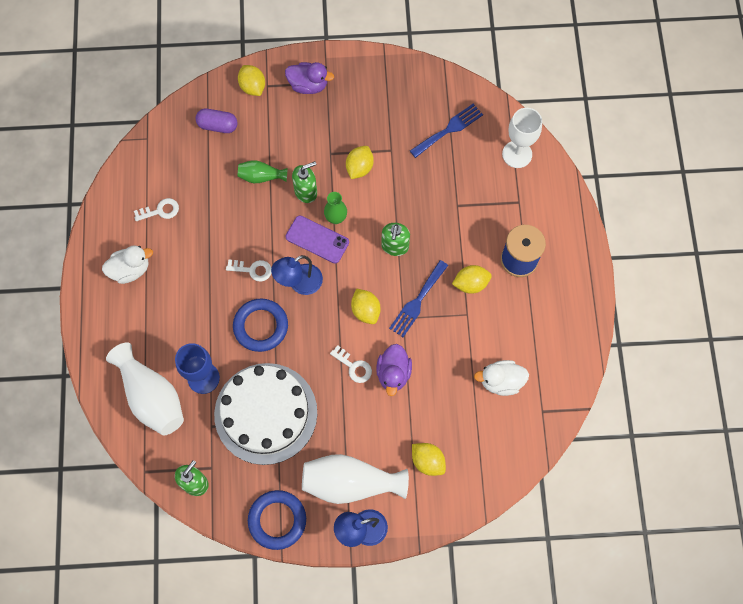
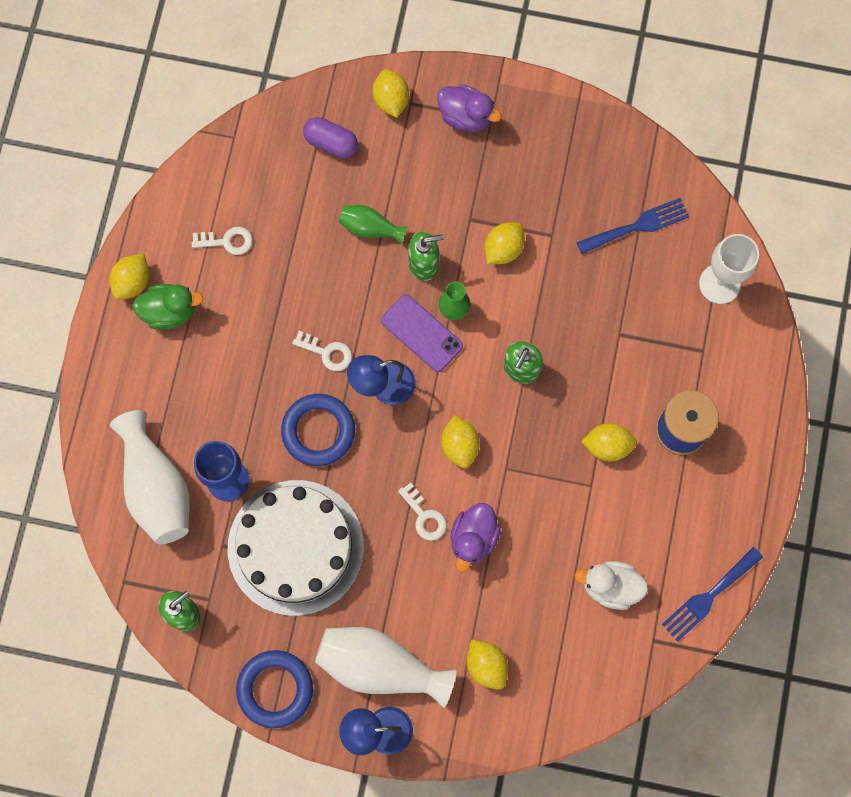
camera: 15 degrees right, 5 degrees up
(98, 256) = (132, 282): none -> yellow lemon
(130, 270) = (169, 311): white duck -> green duck
(417, 301) = (531, 451): blue fork -> blue fork (709, 596)

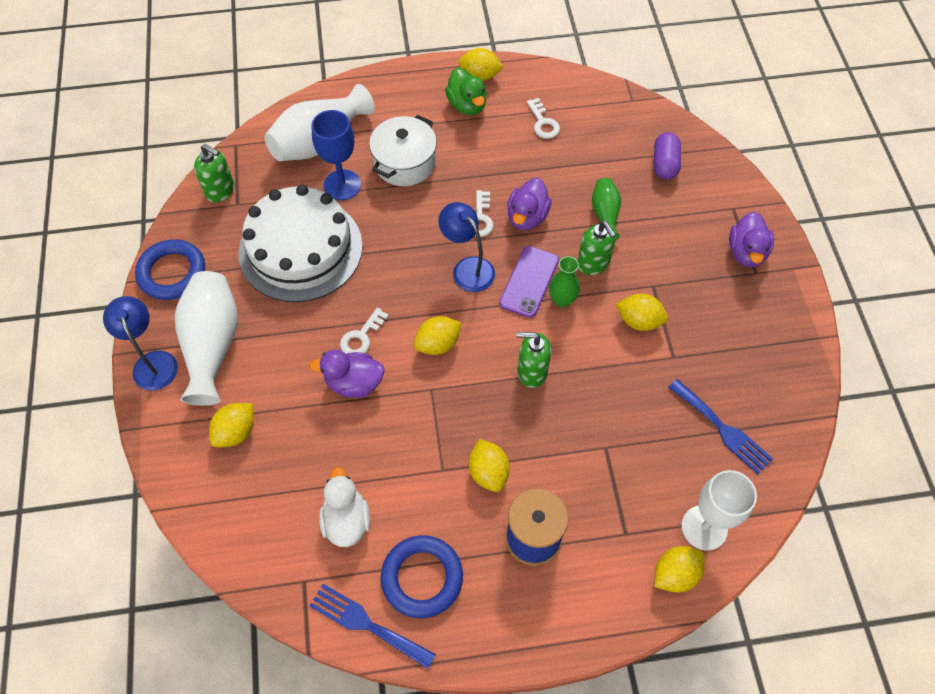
camera: 70 degrees right, 15 degrees down
(223, 405) = (404, 163): none -> white pot
(318, 431) = (408, 233): blue ring -> blue ring (422, 578)
(344, 305) = (527, 217): none -> purple duck
(391, 100) = (727, 193): yellow lemon -> yellow lemon (675, 574)

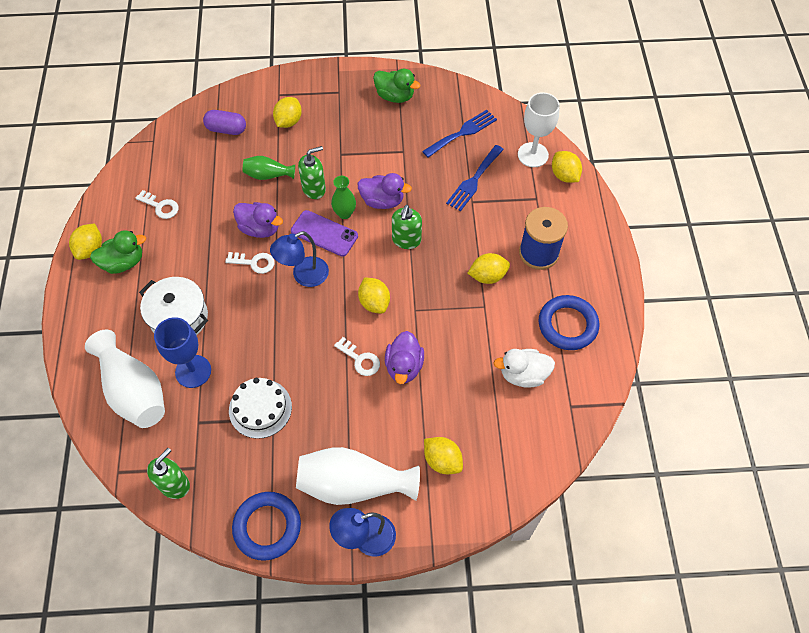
camera: 85 degrees left, 0 degrees up
(300, 249) = (260, 408): white cake -> white cake, size x0.54
(367, 624) = (602, 363): blue fork -> blue fork (474, 180)
(543, 123) = (160, 206): white key -> white key turned 45 degrees clockwise
(639, 321) = (370, 167): yellow lemon -> yellow lemon (288, 121)
(746, 252) = (320, 94): purple duck -> purple duck (382, 201)
(767, 339) = (395, 96): none -> green duck

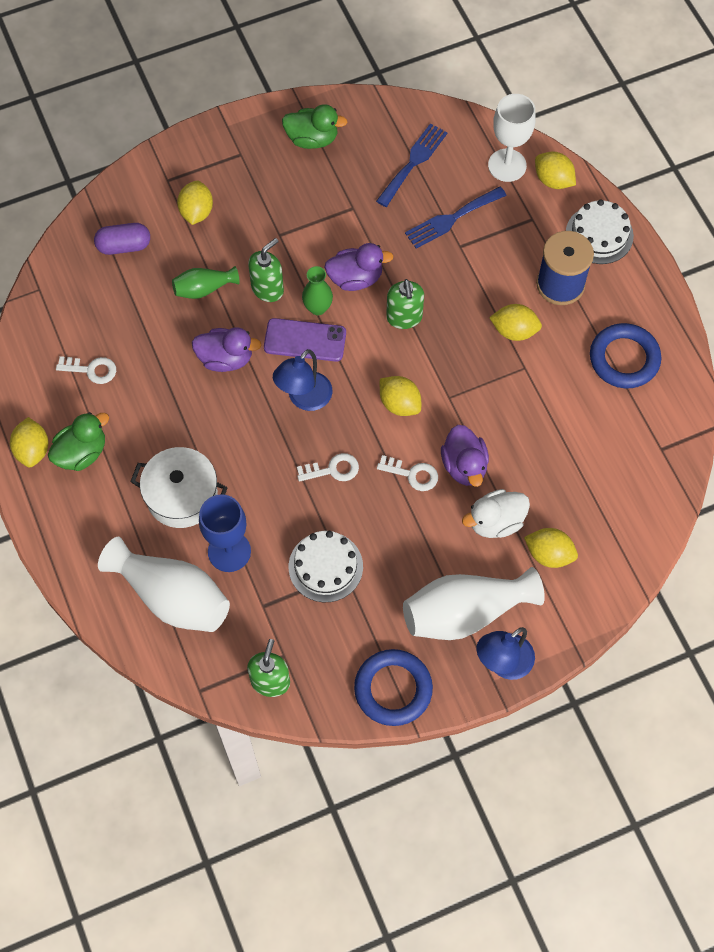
camera: 20 degrees left, 5 degrees up
(254, 262) = (239, 402): white key -> white key (333, 469)
(474, 180) = (451, 219): blue fork -> blue fork turned 45 degrees clockwise
(487, 276) = (514, 331): yellow lemon -> yellow lemon turned 45 degrees clockwise
(523, 375) = (597, 431): white duck -> white duck (495, 522)
(585, 225) = (599, 234): none -> white cake

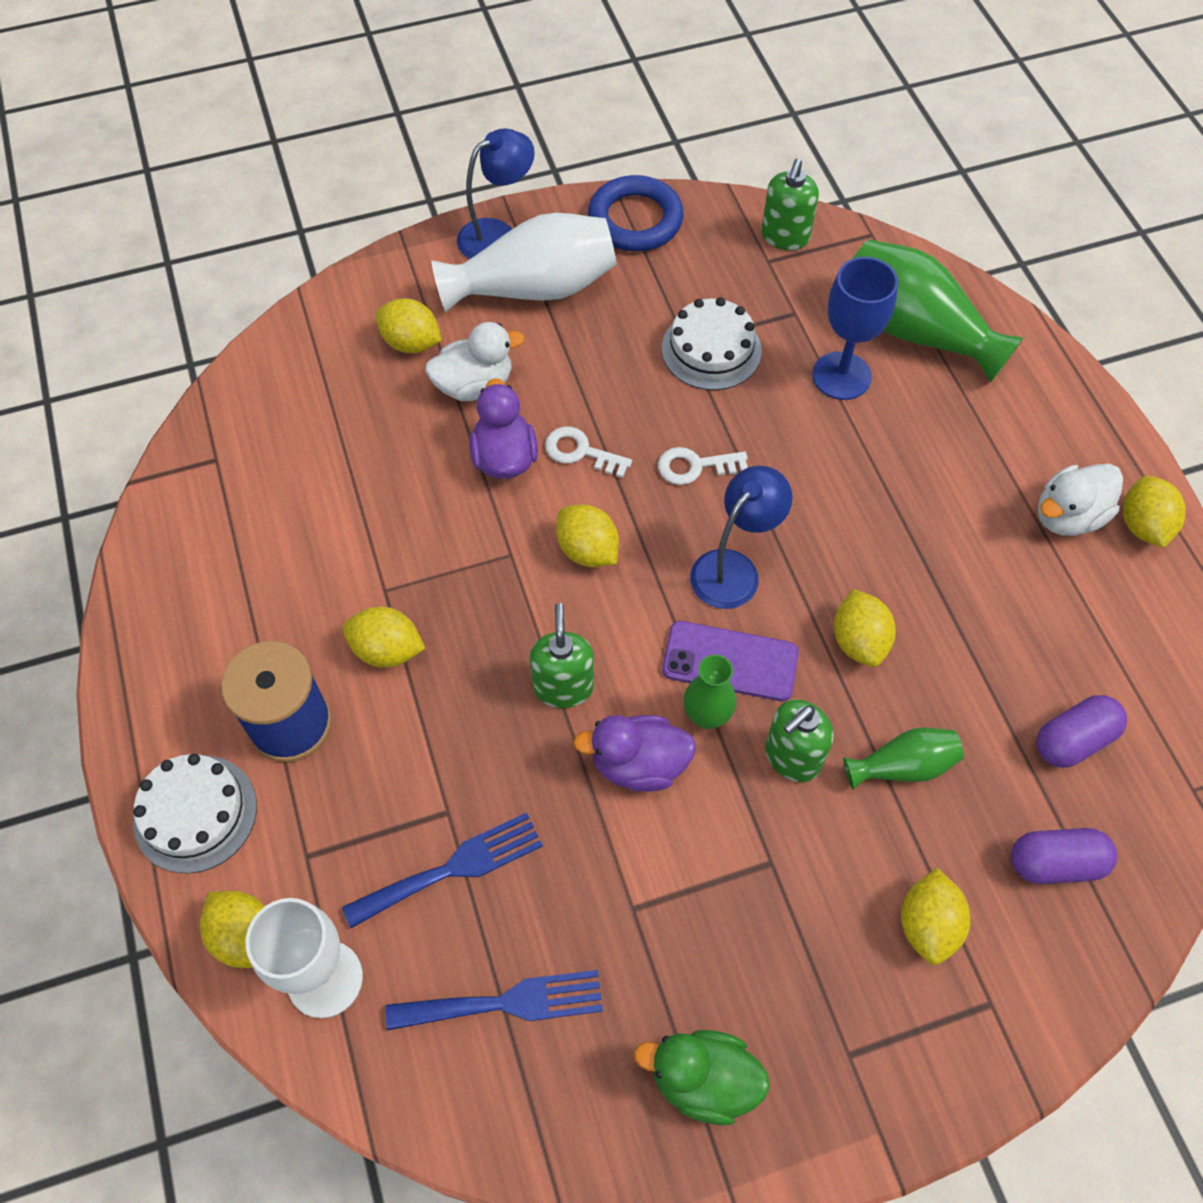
camera: 175 degrees left, 5 degrees down
(82, 453) = (1068, 516): green duck -> white duck
(91, 370) = (1075, 640): white key -> none
(103, 311) = (1073, 740): none -> purple capsule
(172, 596) = (914, 331): white vase -> green vase
(182, 496) = (912, 448): white pot -> none
(226, 358) = (859, 641): purple duck -> yellow lemon
(413, 162) = (506, 1003): blue fork -> blue fork turned 135 degrees counterclockwise
(624, 359) = (225, 591): blue ring -> none

